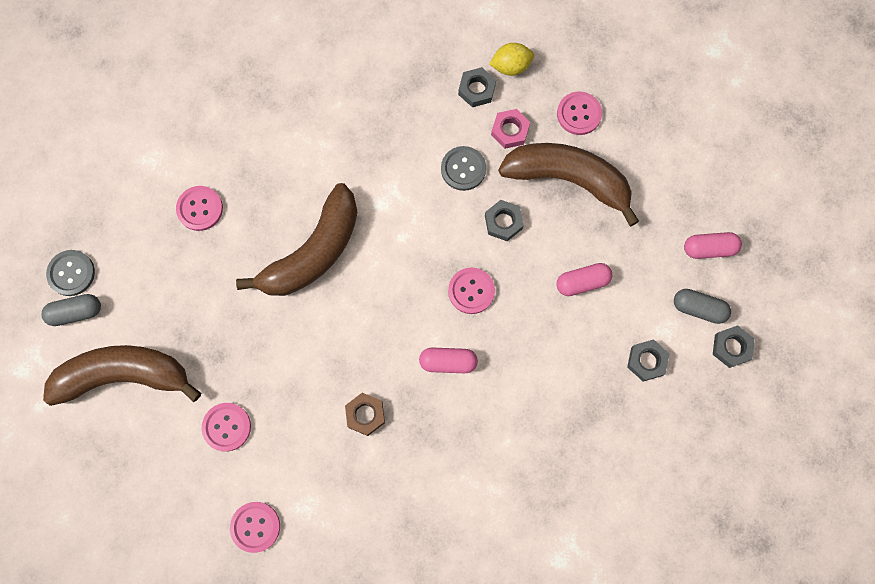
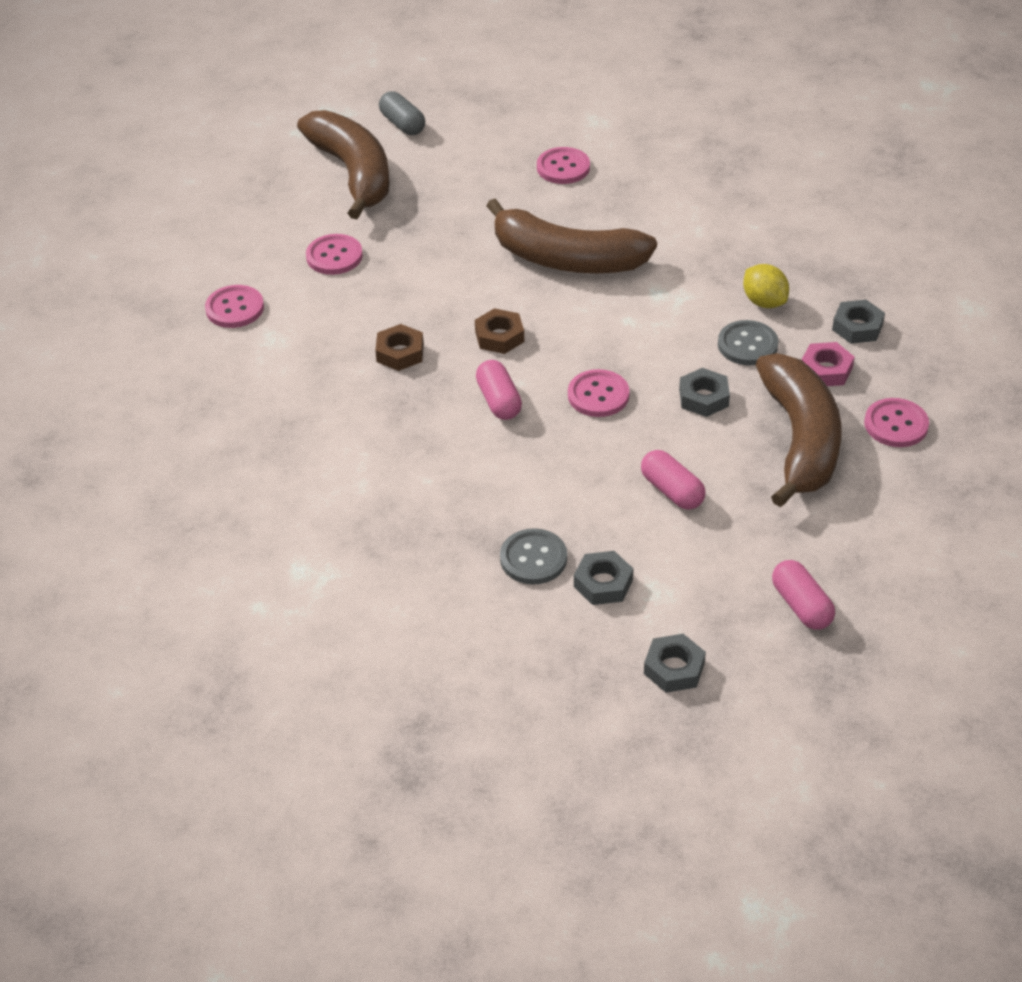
camera: 70 degrees right, 30 degrees down
(71, 273) = (441, 109): grey button -> grey button (533, 558)
(379, 335) = (499, 336): none -> brown nut
(511, 66) = (911, 347): yellow lemon -> yellow lemon (764, 302)
(699, 308) = (708, 617): grey capsule -> none

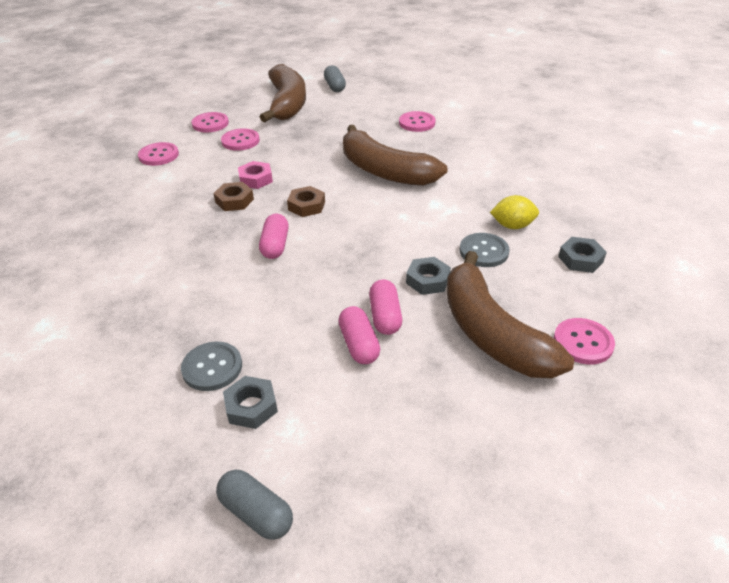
camera: 20 degrees right, 5 degrees down
(598, 395) = (348, 259): pink button -> pink button (210, 124)
(674, 668) = (256, 513): grey nut -> grey capsule
(764, 302) = (512, 226): yellow lemon -> yellow lemon turned 75 degrees counterclockwise
(800, 440) = (491, 333): brown banana -> brown banana turned 135 degrees clockwise
(801, 606) = (414, 488): pink capsule -> pink capsule (385, 316)
(826, 370) = (539, 284): pink nut -> pink nut (255, 179)

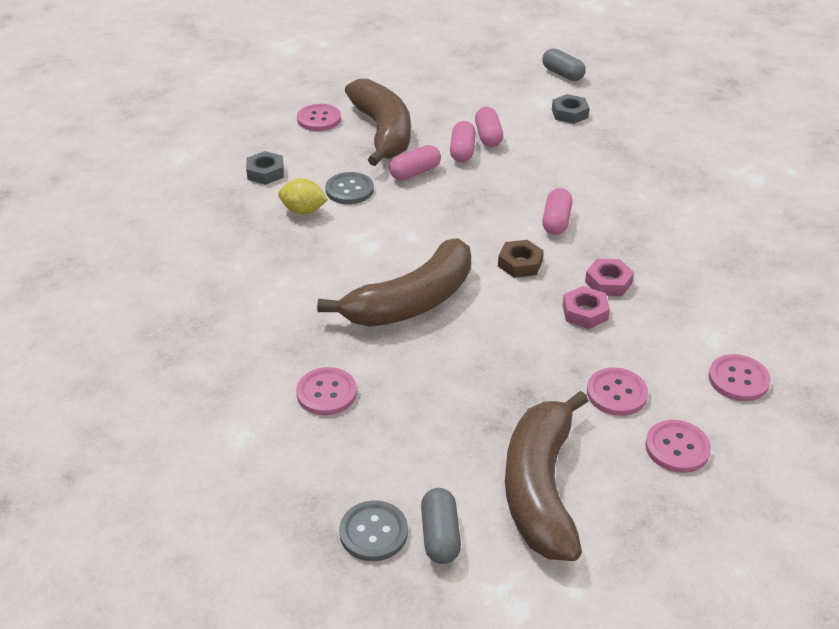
camera: 170 degrees left, 0 degrees up
(212, 367) = (601, 136): grey button -> grey button (373, 532)
(234, 201) = (608, 282): brown nut -> pink nut
(384, 171) = (412, 302): brown banana -> brown banana turned 90 degrees clockwise
(428, 280) = (415, 172): grey nut -> pink capsule

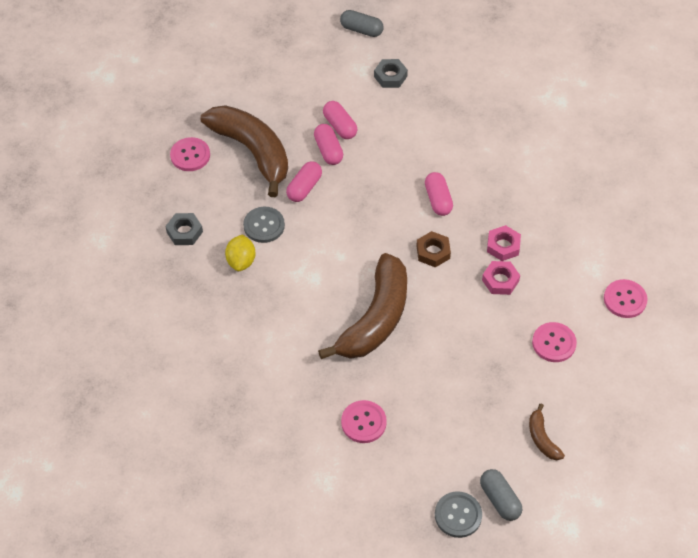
camera: 25 degrees left, 15 degrees up
(303, 211) = (241, 261): yellow lemon -> yellow lemon turned 75 degrees counterclockwise
(540, 488) = (542, 438): brown banana -> brown banana, size x0.43
(677, 448) = (610, 372): pink button -> none

